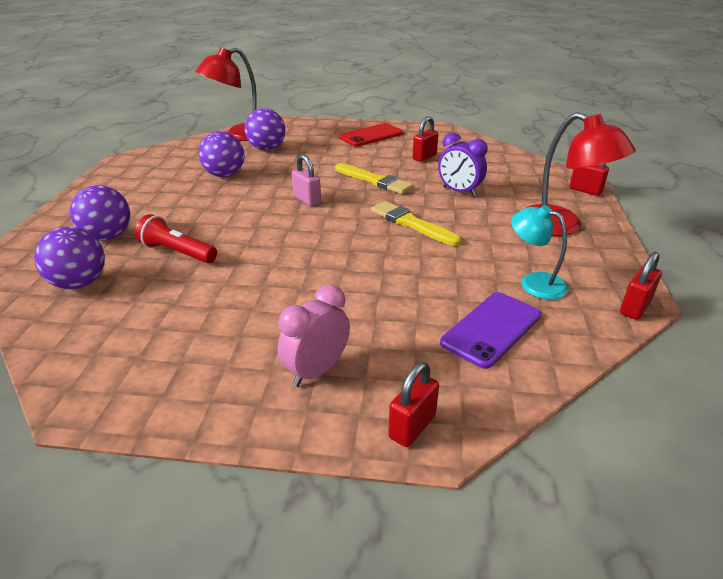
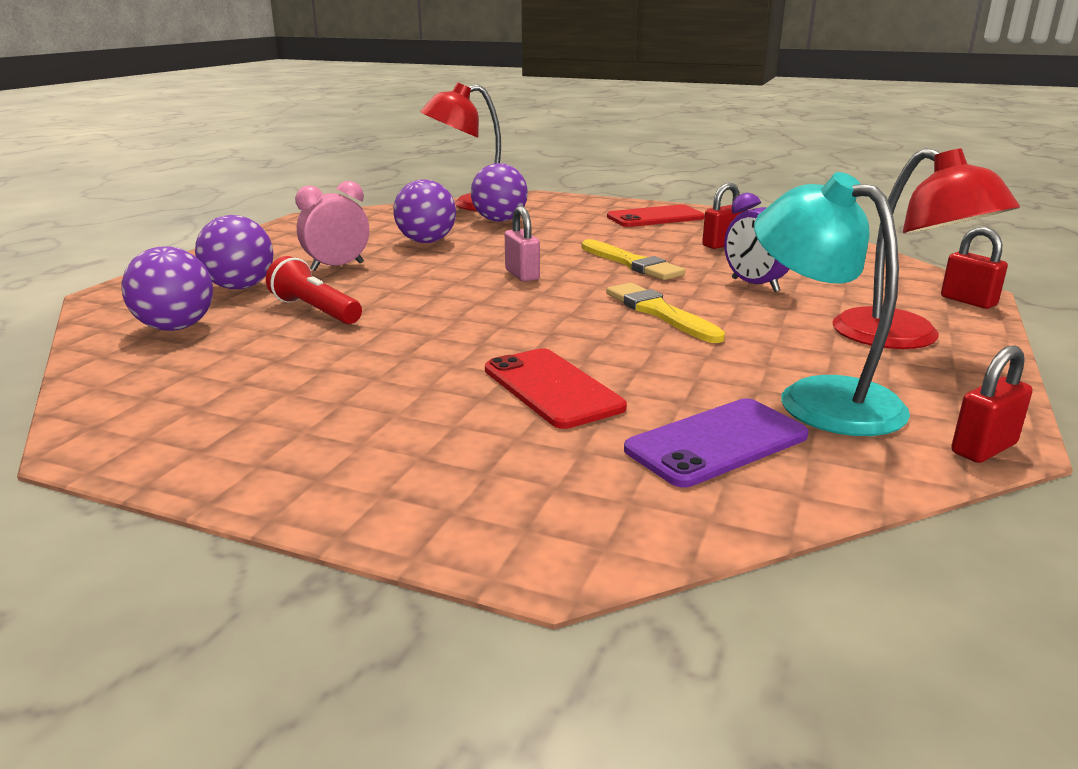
camera: 15 degrees right, 10 degrees down
(316, 371) = (421, 453): pink clock -> pink clock (337, 267)
(373, 300) = (552, 388): none -> red phone
(412, 427) = (523, 537): red padlock -> none
(534, 282) = (819, 397): turquoise lamp -> turquoise lamp, size x1.61

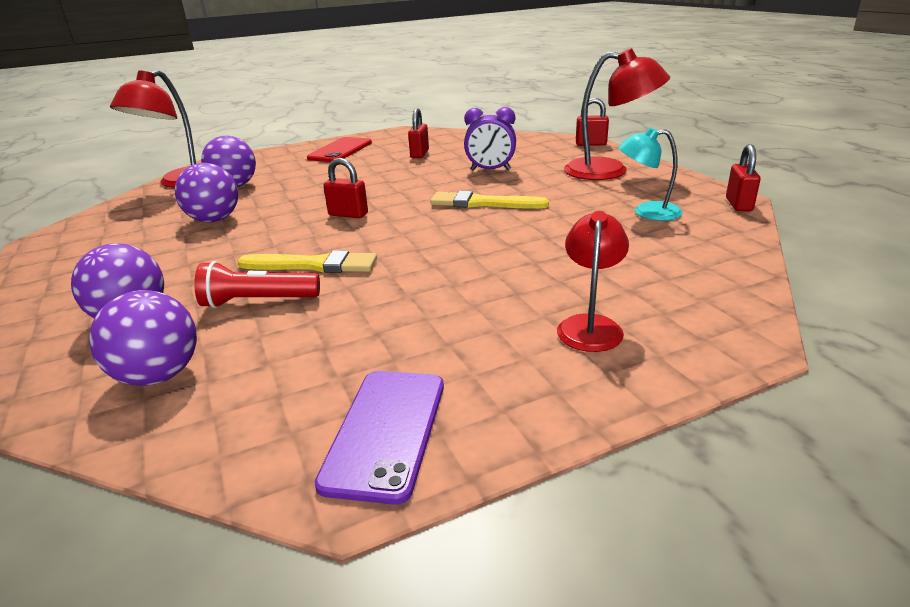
camera: 45 degrees left, 5 degrees up
(337, 267) = (185, 265): pink clock -> none
(465, 454) = (590, 325): none -> red lamp
(522, 275) = (348, 214): pink padlock -> red padlock
(552, 388) = (537, 268): red phone -> none
(632, 263) = (397, 182): yellow brush -> yellow brush (313, 265)
(717, 443) = (665, 253): purple phone -> purple phone (386, 432)
(819, 397) = (647, 212): turquoise lamp -> turquoise lamp, size x0.62

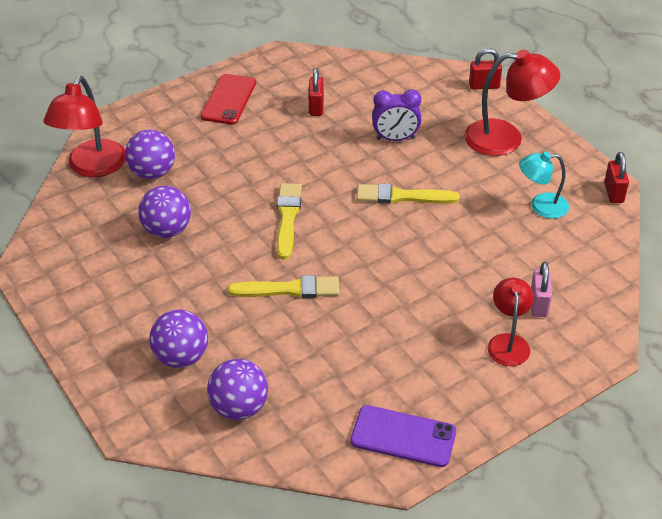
camera: 10 degrees left, 15 degrees up
(258, 301) = (267, 334): red flashlight -> none
(348, 214) = (287, 218): red padlock -> yellow brush
(386, 432) = (403, 436): purple phone -> purple phone turned 75 degrees counterclockwise
(640, 289) = (538, 304): none -> pink padlock

